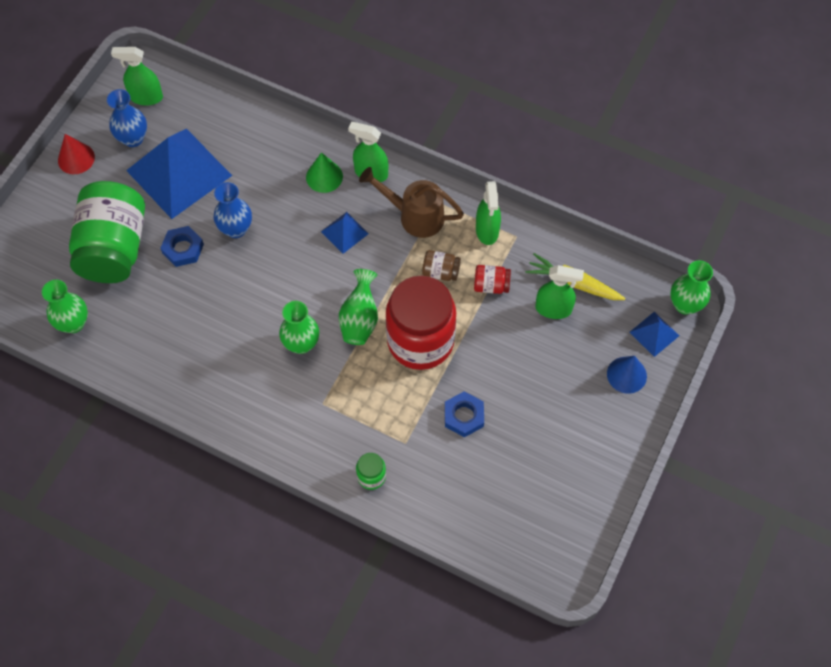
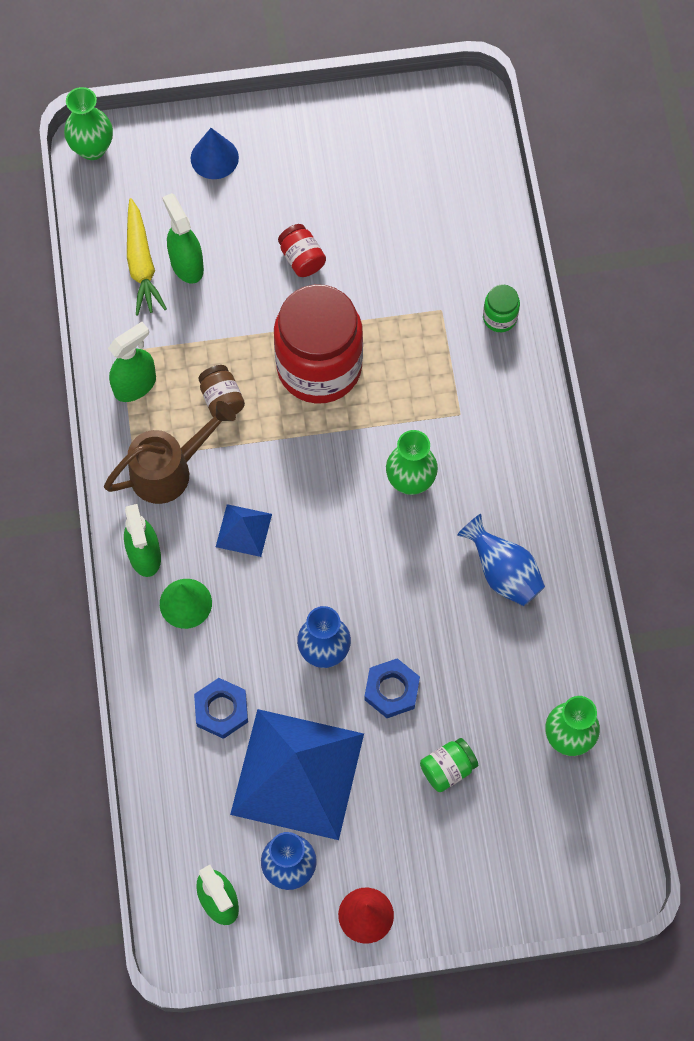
camera: 125 degrees left, 5 degrees up
(114, 248) = (448, 769): green jar -> green jar, size x0.41
(200, 356) = (502, 572): none -> blue vase
(360, 319) = (338, 442): green vase -> none
(415, 216) = (169, 470): brown watering can -> brown watering can turned 105 degrees counterclockwise
(464, 416) = (372, 275): blue nut -> blue nut (221, 710)
(491, 285) = (202, 340): red jar -> red jar (302, 258)
(654, 334) = (148, 158): blue pyramid -> none

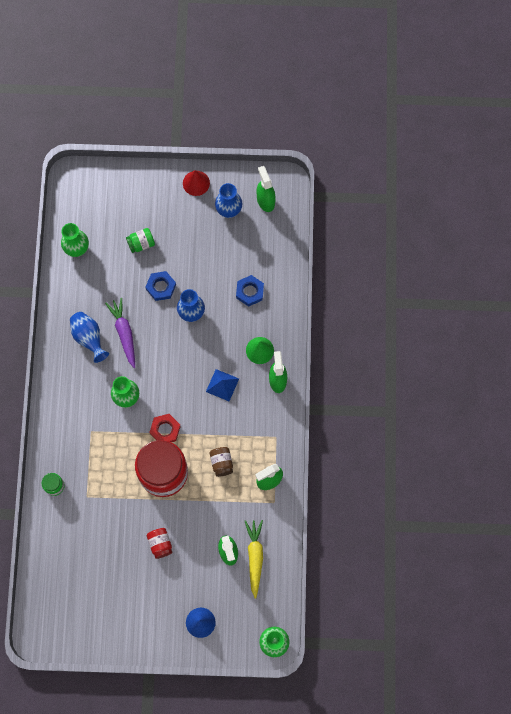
camera: 170 degrees left, 5 degrees up
(169, 470) = (257, 426): brown watering can -> none
(297, 774) = (216, 254): blue pyramid -> none
(331, 437) = (165, 430): none -> red nut
(440, 592) = (124, 333): none -> purple carrot

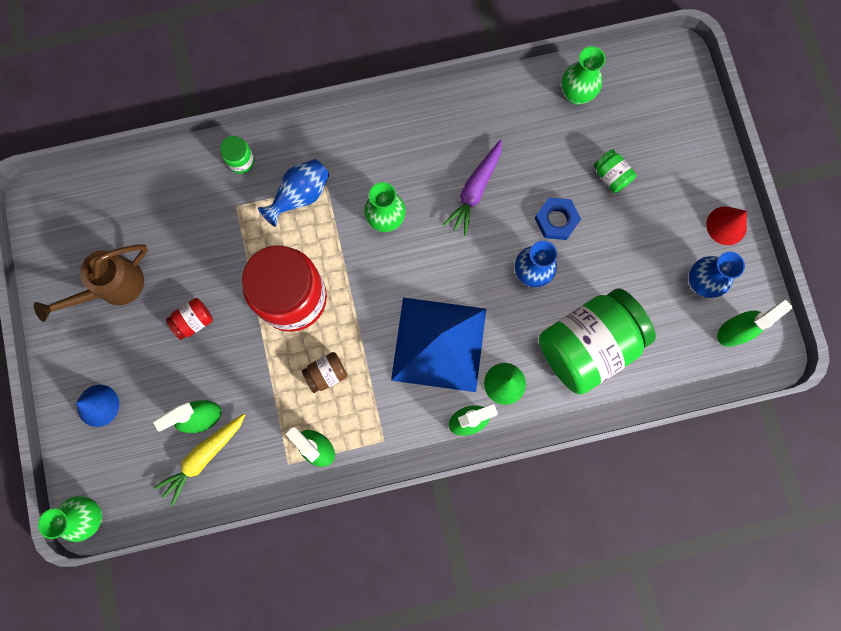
camera: 75 degrees right, 5 degrees up
(89, 338) = (455, 146): blue vase -> blue vase (300, 196)
(119, 595) = (113, 287): none -> brown watering can
(124, 333) = (475, 190): purple carrot -> purple carrot turned 150 degrees clockwise
(165, 430) = (353, 283): red nut -> none
(222, 385) = (439, 344): blue pyramid -> blue pyramid, size x2.26
(249, 292) = (588, 345): blue nut -> green jar
(255, 557) = (204, 457): yellow carrot -> yellow carrot turned 150 degrees clockwise

